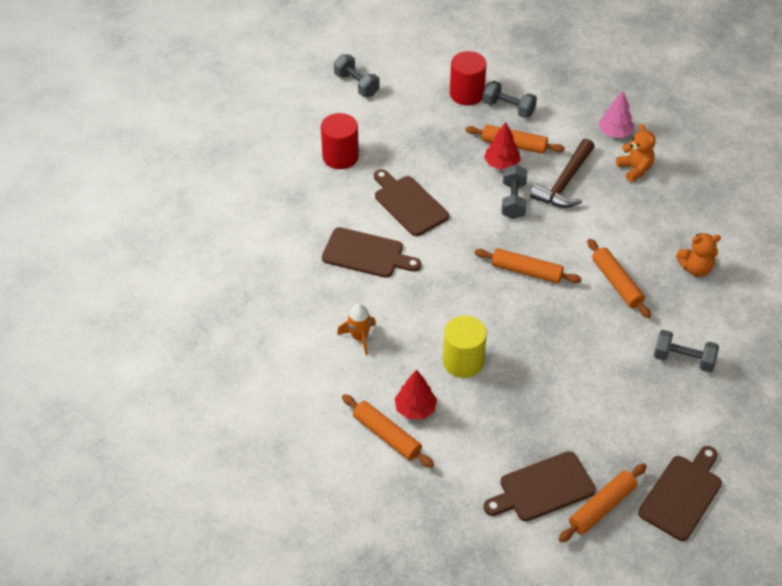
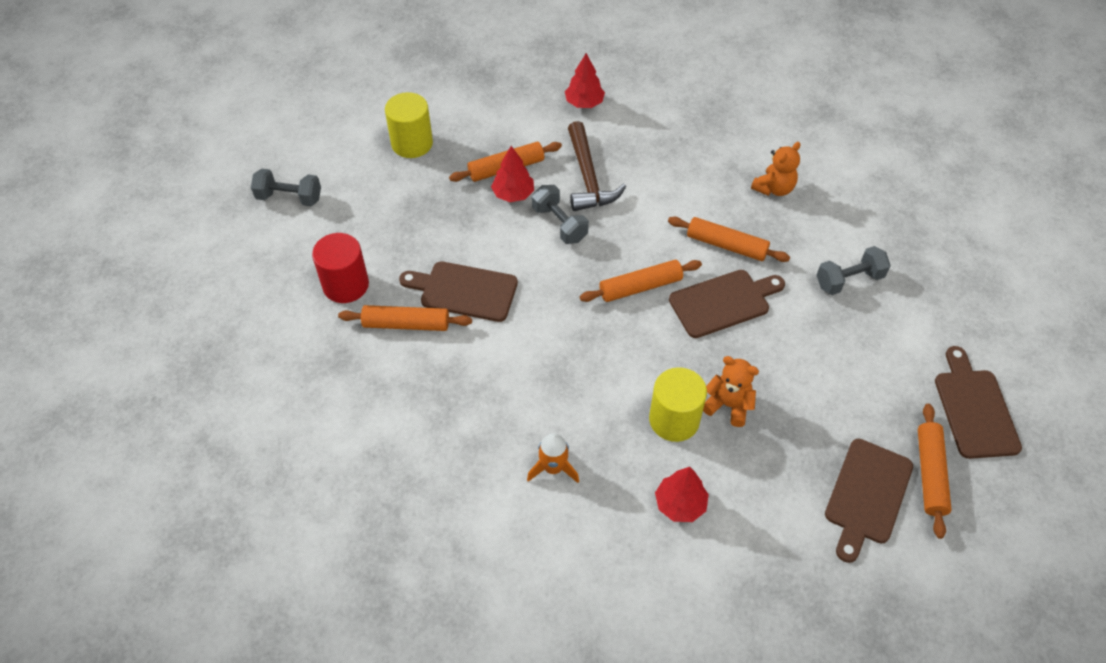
camera: 40 degrees left, 5 degrees up
(366, 254) = (473, 372): brown cutting board -> brown cutting board (723, 302)
(387, 435) = (682, 555): orange rolling pin -> orange rolling pin (406, 324)
(466, 94) = (412, 143): red cylinder -> yellow cylinder
(508, 108) = (466, 135): grey dumbbell -> none
(615, 133) = (584, 103): pink tree -> red tree
(635, 169) = (635, 127): orange teddy bear -> orange teddy bear (728, 405)

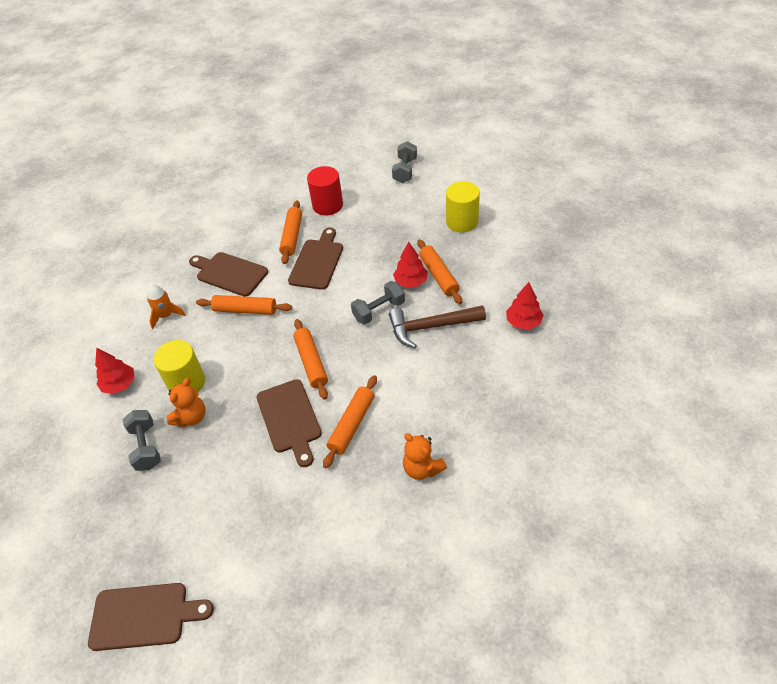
camera: 95 degrees right, 5 degrees down
(849, 280) = (304, 523): grey dumbbell -> grey dumbbell (146, 447)
(867, 495) = (89, 508): brown cutting board -> brown cutting board (229, 273)
(930, 473) = (93, 562): orange rolling pin -> orange rolling pin (245, 310)

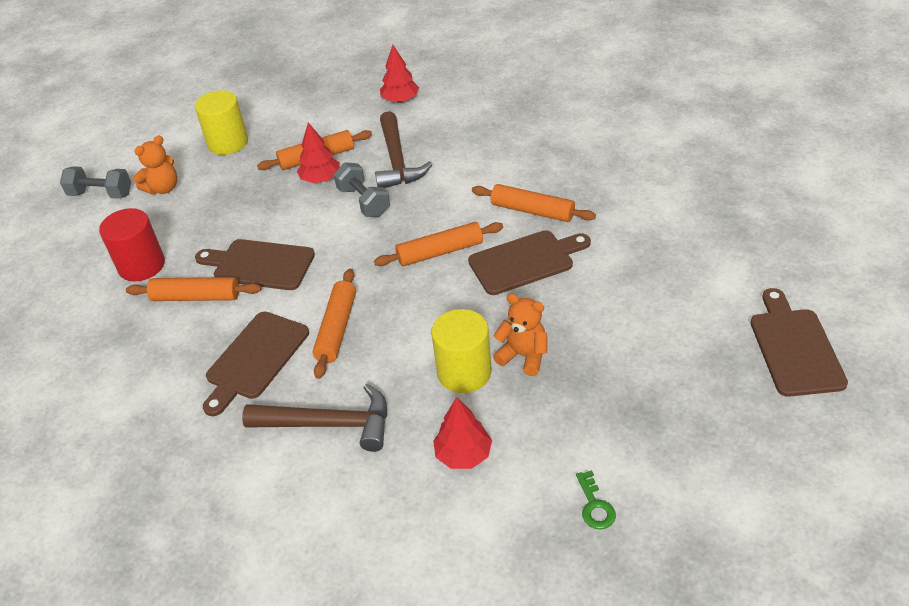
camera: 90 degrees left, 5 degrees down
(55, 456) = (595, 506): none -> green key
(146, 447) = (572, 396): grey dumbbell -> none
(166, 316) = (329, 424): orange rocket -> brown hammer
(422, 468) = (584, 159): orange teddy bear -> orange teddy bear (163, 188)

